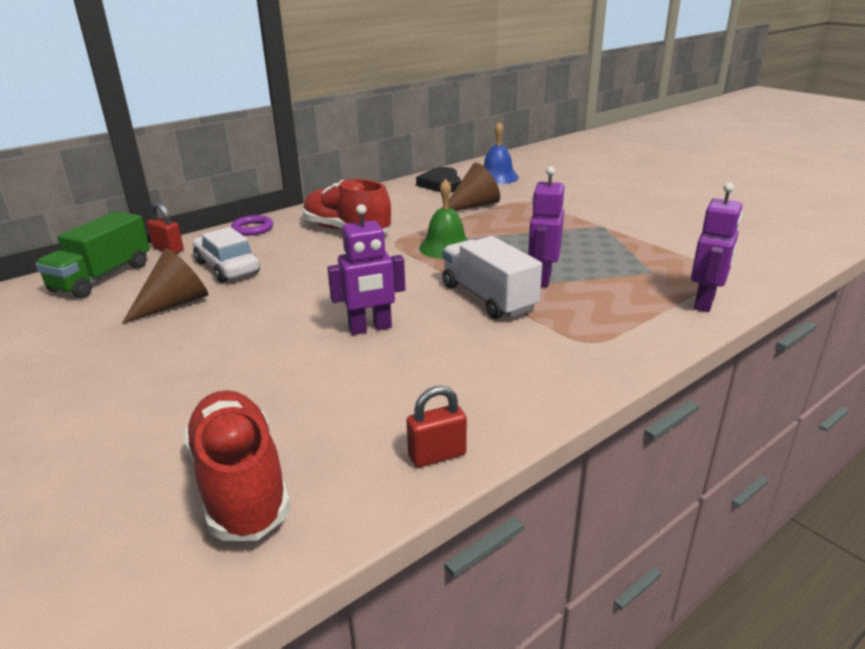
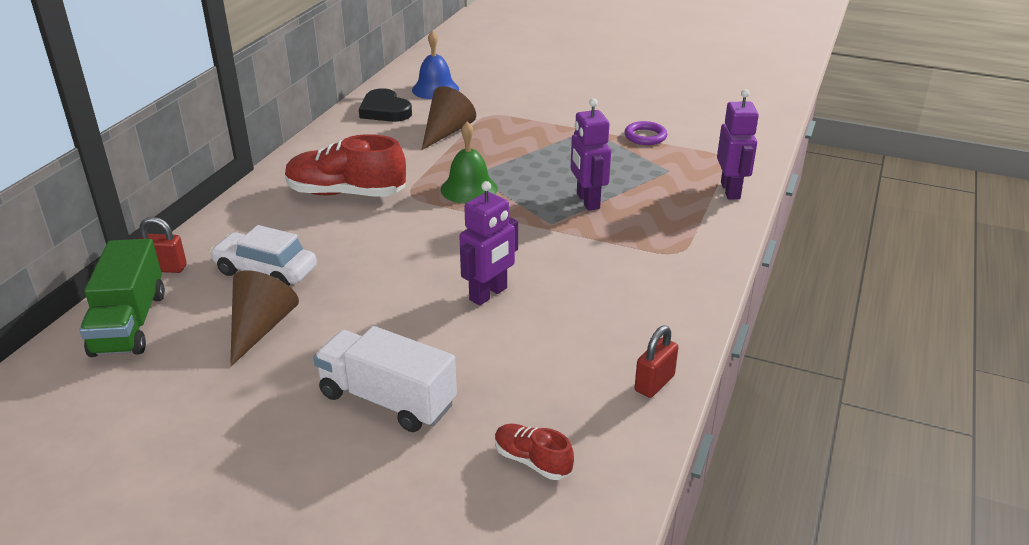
camera: 30 degrees left, 5 degrees up
(240, 484) = (532, 461): red shoe -> red shoe, size x0.50
(252, 229) = (235, 216): purple ring -> purple ring (645, 136)
(488, 298) = (560, 233): white truck -> white truck (387, 400)

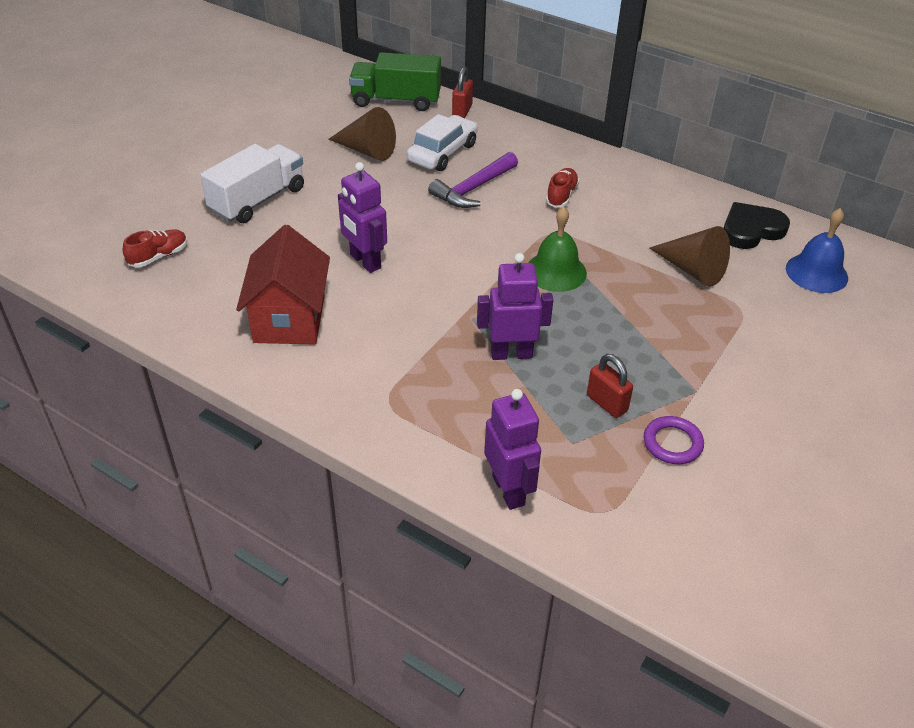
camera: 100 degrees right, 10 degrees up
(340, 243) = (473, 189): none -> purple hammer
(346, 193) = (561, 196): red shoe -> red shoe, size x0.50
(600, 327) = (289, 319): none -> red house
(654, 383) = (201, 335): red padlock -> red padlock (607, 403)
(730, 191) = (509, 490): purple robot -> purple robot turned 120 degrees counterclockwise

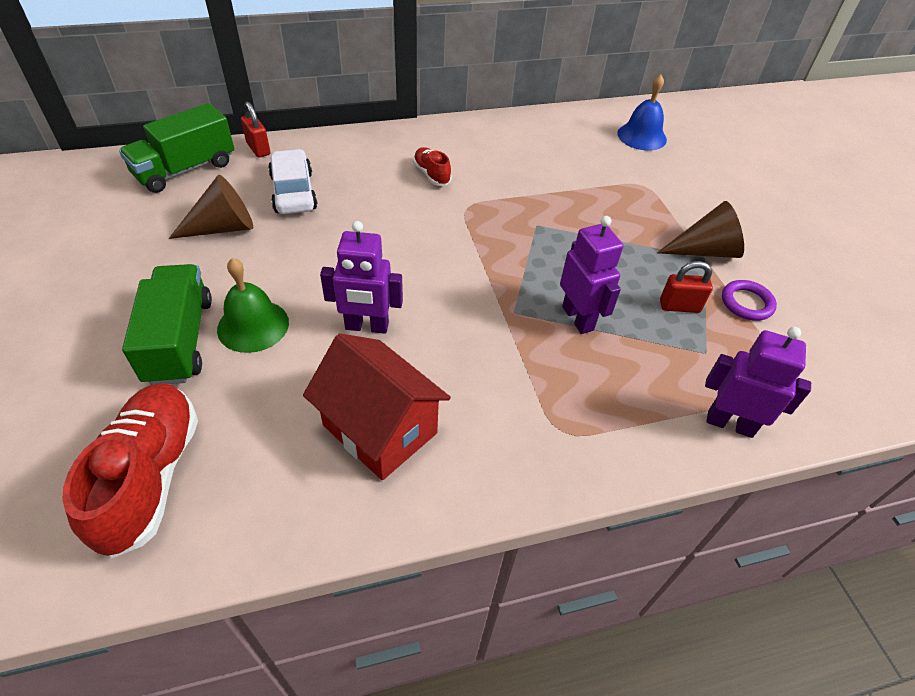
camera: 50 degrees left, 5 degrees up
(158, 256) = (150, 476): red shoe -> red shoe, size x1.99
(258, 200) = (180, 340): white truck -> green truck
(473, 189) = (361, 208): purple hammer -> none
(511, 354) = (578, 318): purple robot -> purple robot turned 120 degrees clockwise
(556, 271) = (512, 234): green bell -> green bell (253, 325)
(692, 270) = (583, 177): brown cone -> brown cone (704, 251)
(751, 230) = (572, 129): black heart -> none

